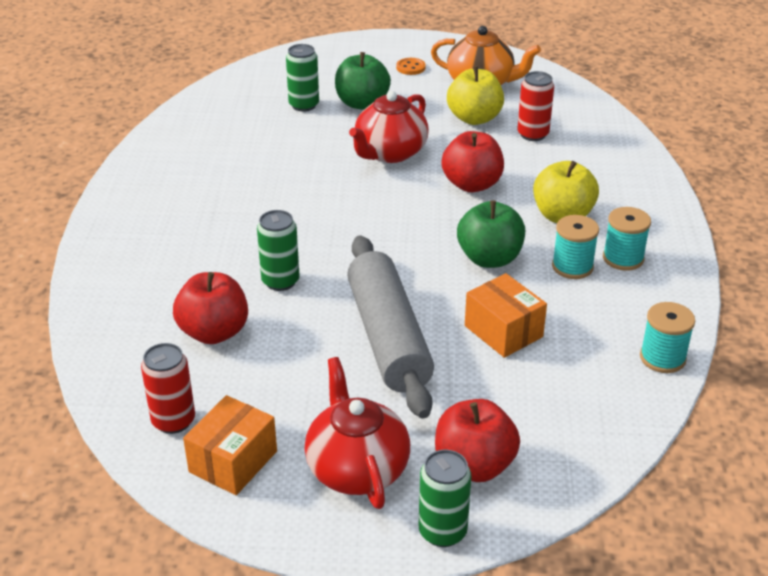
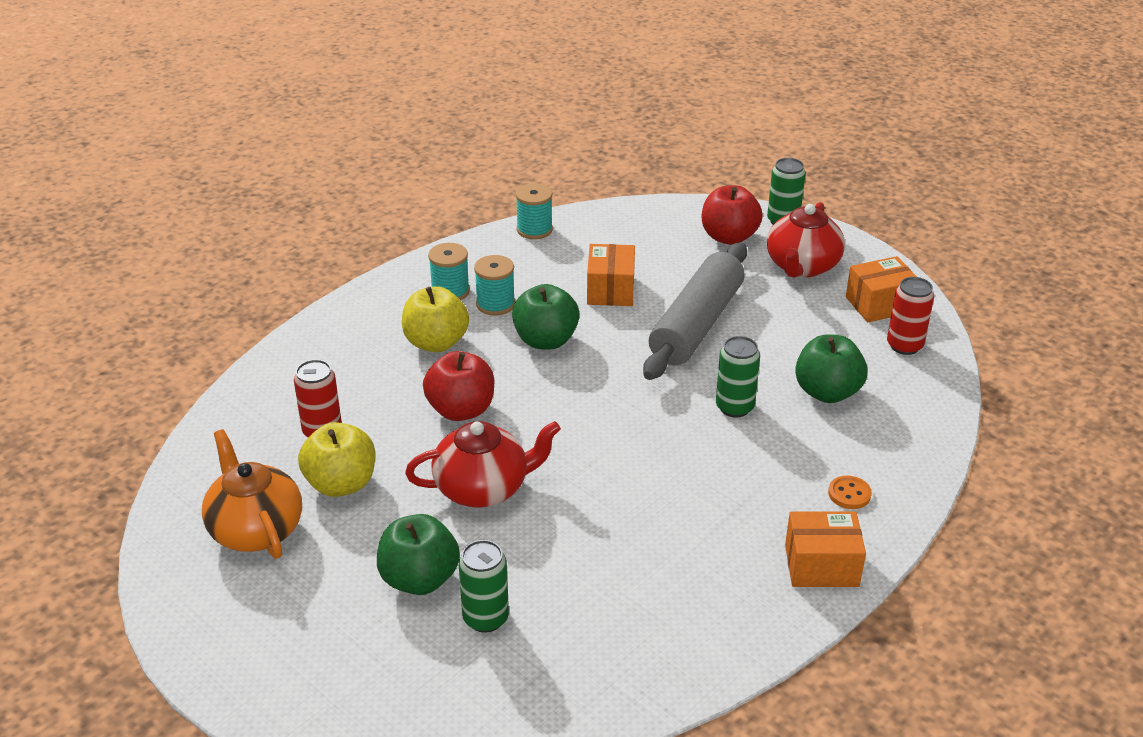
camera: 140 degrees left, 0 degrees up
(126, 209) = (821, 566): none -> orange box
(214, 332) = (827, 392): red apple -> green apple
(410, 68) = (285, 608): orange button -> orange button (849, 494)

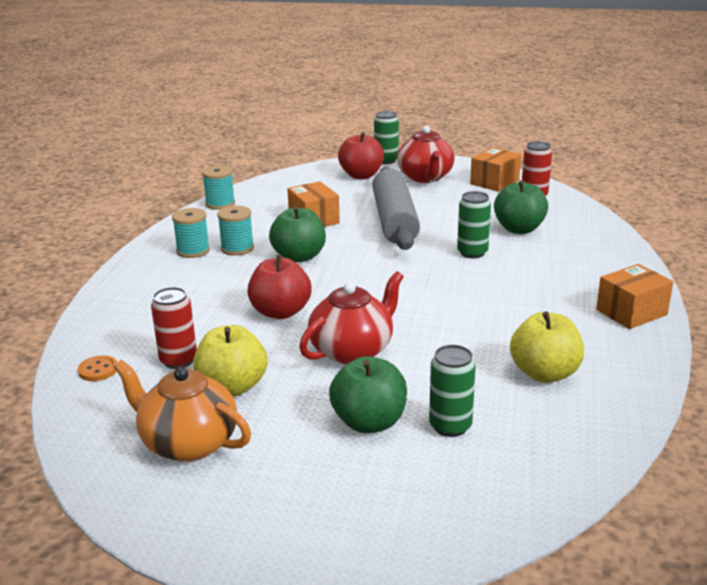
camera: 30 degrees left, 10 degrees down
(436, 343) = (215, 281): yellow apple -> yellow apple (544, 373)
(849, 494) = (598, 272): orange button -> orange button (98, 370)

